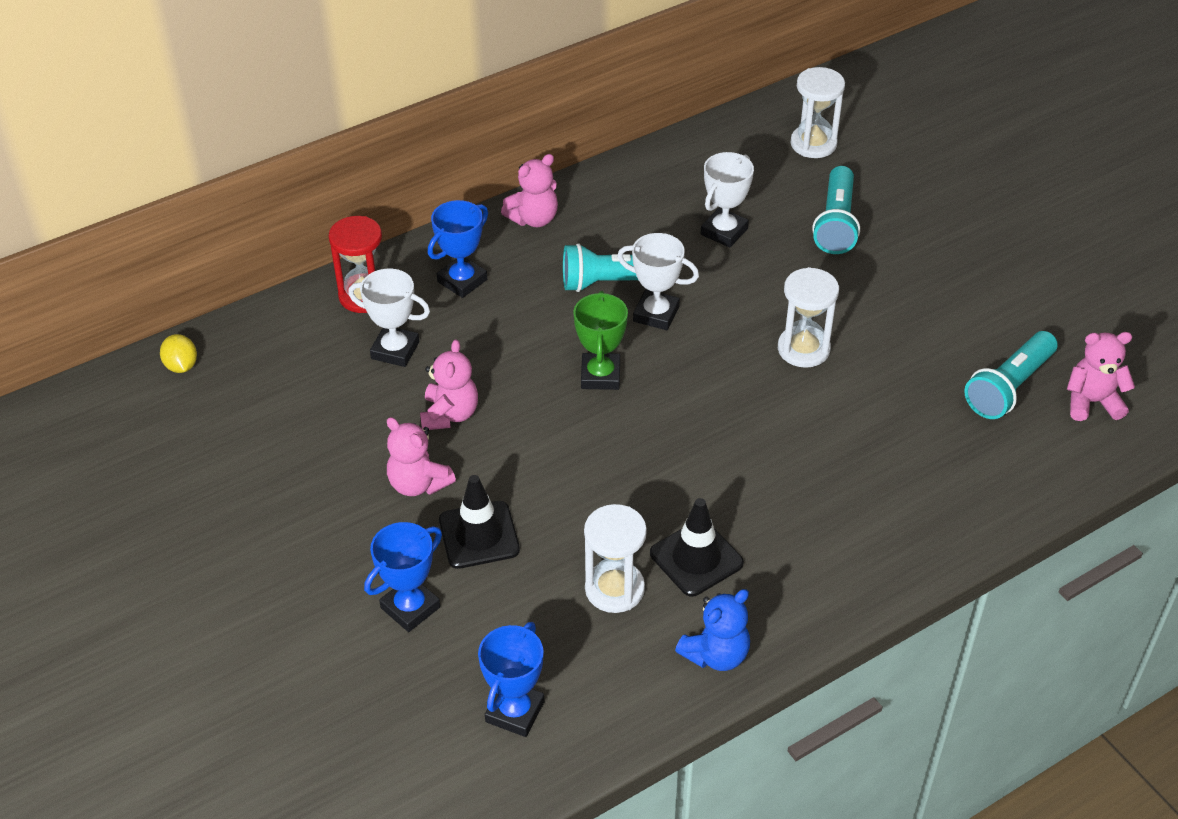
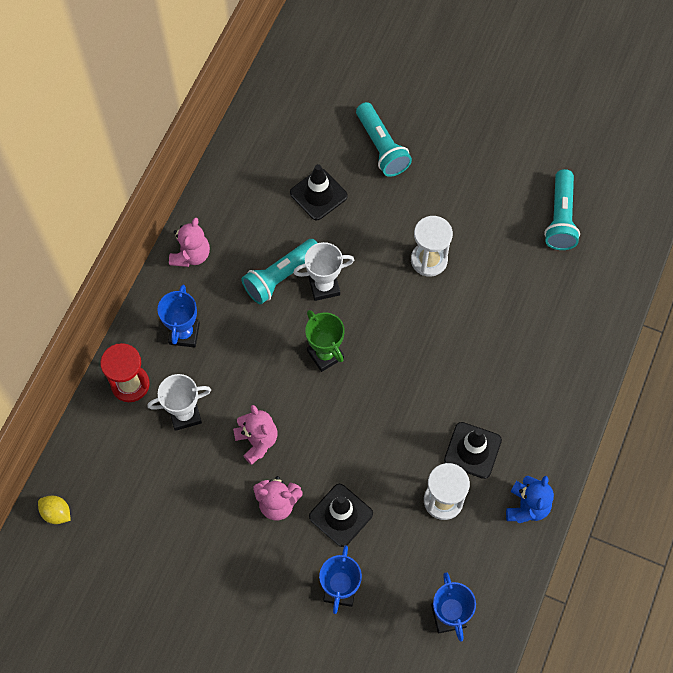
camera: 35 degrees left, 20 degrees up
(724, 231) = (318, 194): white trophy -> black traffic cone
(813, 144) = (323, 87): white hourglass -> none
(1092, 402) = (610, 201): pink teddy bear -> none

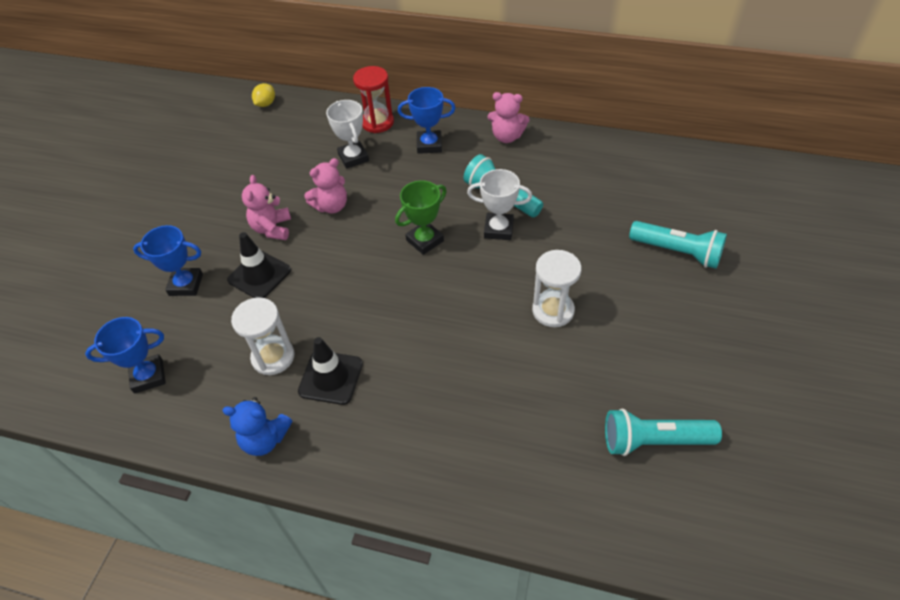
camera: 85 degrees right, 15 degrees down
(318, 194) = (600, 210): black traffic cone -> none
(324, 286) = (498, 229): white trophy -> white trophy turned 60 degrees counterclockwise
(381, 147) = (678, 252): turquoise flashlight -> turquoise flashlight turned 120 degrees counterclockwise

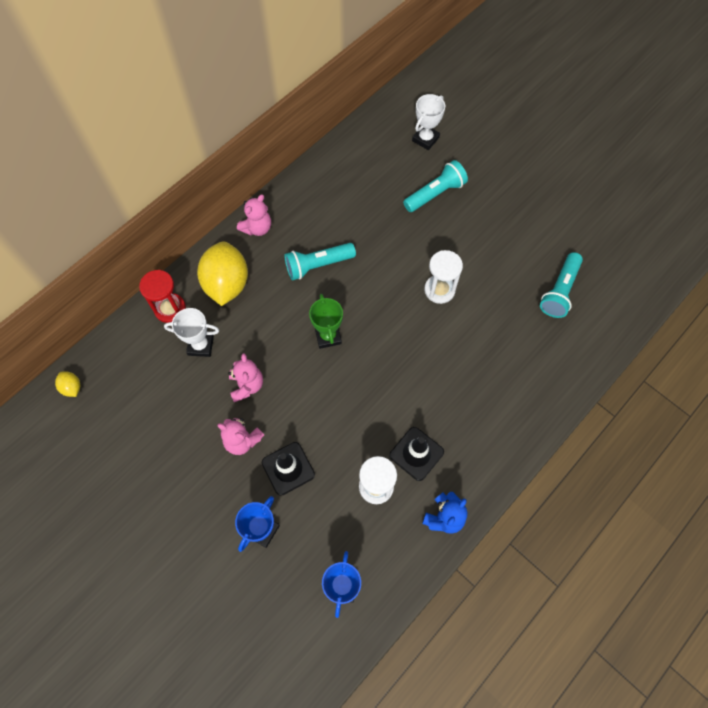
camera: 65 degrees left, 15 degrees up
(429, 145) = (227, 284): blue trophy -> yellow lemon
(498, 229) = (348, 283): white trophy -> white trophy (425, 139)

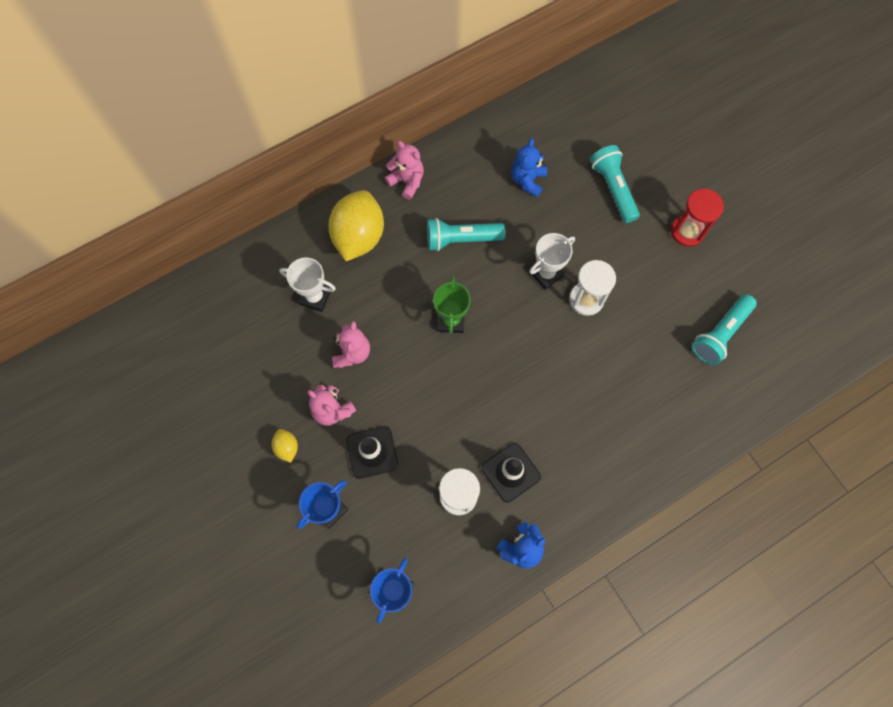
camera: 15 degrees right, 5 degrees up
(72, 387) = (174, 309): yellow lemon -> yellow lemon (287, 447)
(170, 309) = (293, 249): red hourglass -> red hourglass (687, 231)
(257, 228) = (407, 181): pink teddy bear -> pink teddy bear turned 105 degrees counterclockwise
(361, 203) = (527, 180): none -> blue teddy bear
(425, 139) = (619, 122): white trophy -> white trophy (546, 274)
(435, 193) = (613, 188): turquoise flashlight -> turquoise flashlight turned 90 degrees counterclockwise

